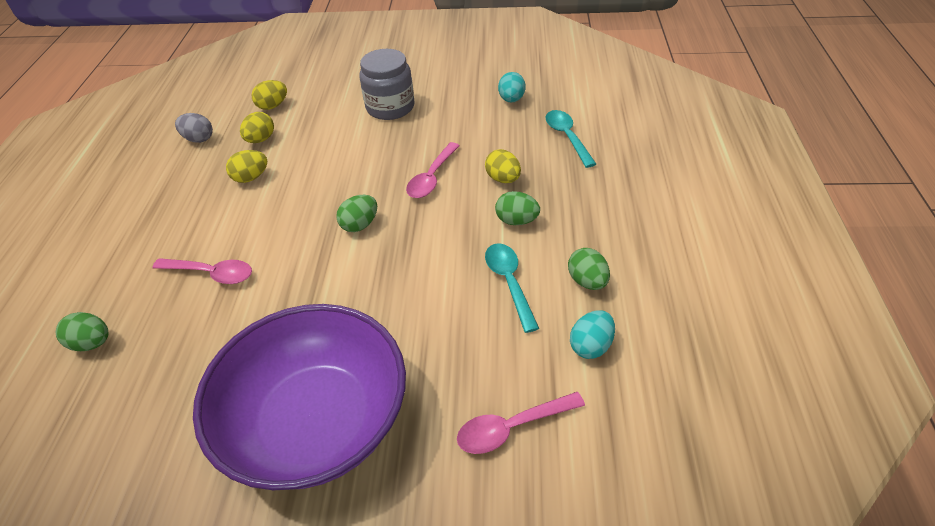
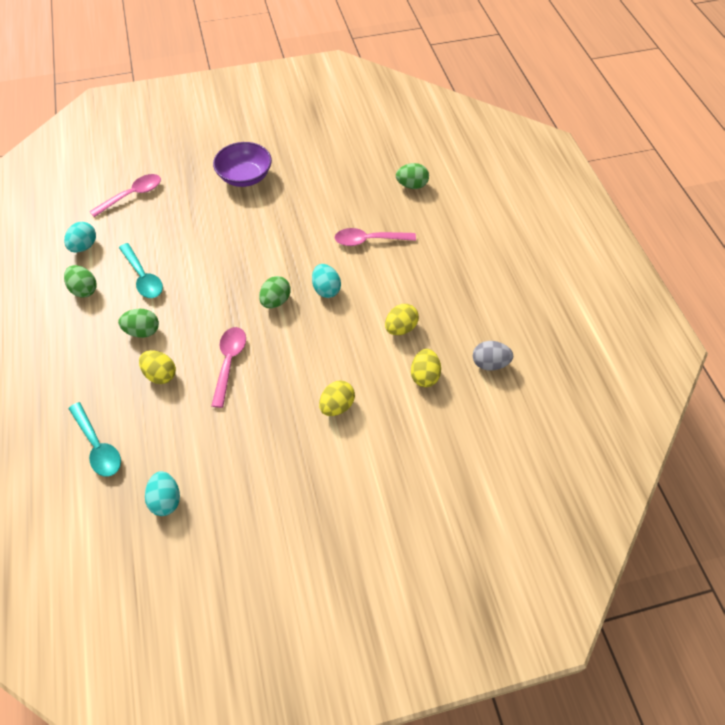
camera: 160 degrees right, 10 degrees up
(273, 106) = (447, 429): yellow egg -> yellow egg (337, 406)
(298, 227) = (326, 289): none -> turquoise egg
(317, 422) = (245, 177): purple bowl -> purple bowl, size x0.51
(390, 107) = (308, 455): grey jar -> none

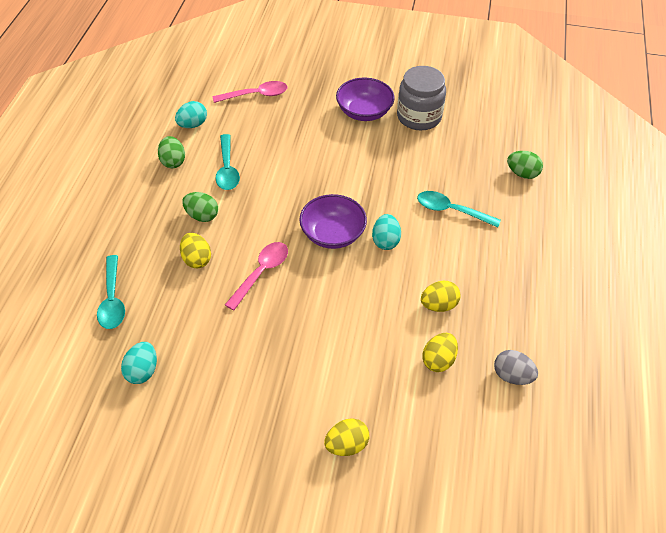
camera: 25 degrees right, 5 degrees down
(276, 301) = (332, 234): green egg -> purple bowl
(297, 164) = (419, 117): none -> grey jar
(337, 406) = (338, 353): yellow egg -> yellow egg (346, 445)
(369, 240) = (451, 210): pink spoon -> turquoise spoon

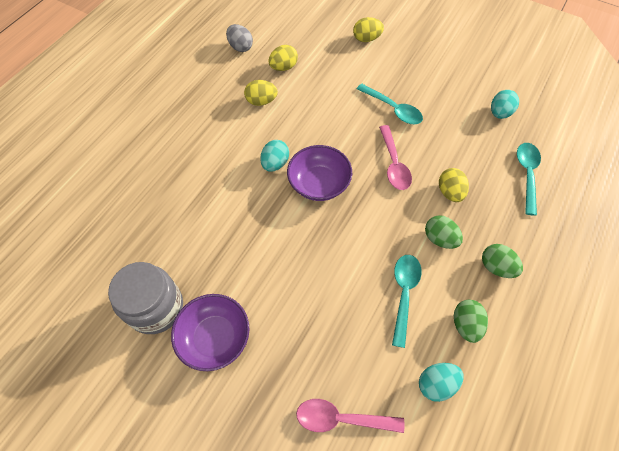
camera: 160 degrees left, 10 degrees up
(261, 273) = (394, 164): pink spoon -> pink spoon turned 60 degrees counterclockwise
(451, 210) = (200, 176): turquoise spoon -> turquoise spoon (393, 109)
(522, 173) = (105, 196): green egg -> green egg (496, 267)

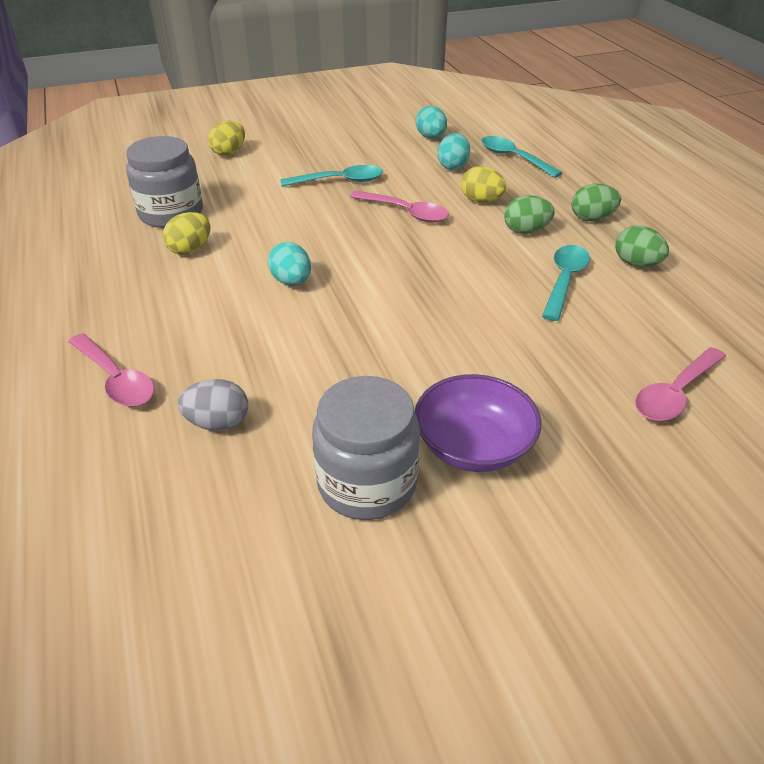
camera: 50 degrees left, 20 degrees down
(146, 158) = (116, 379): none -> pink spoon
(240, 47) = (86, 226): grey egg -> grey egg (218, 423)
(283, 67) = (171, 213): yellow egg -> grey jar
(319, 183) = (362, 266): purple bowl -> none
(404, 293) = (564, 280): turquoise spoon -> turquoise spoon turned 60 degrees clockwise
(436, 384) = (686, 311): turquoise egg -> turquoise egg (453, 166)

